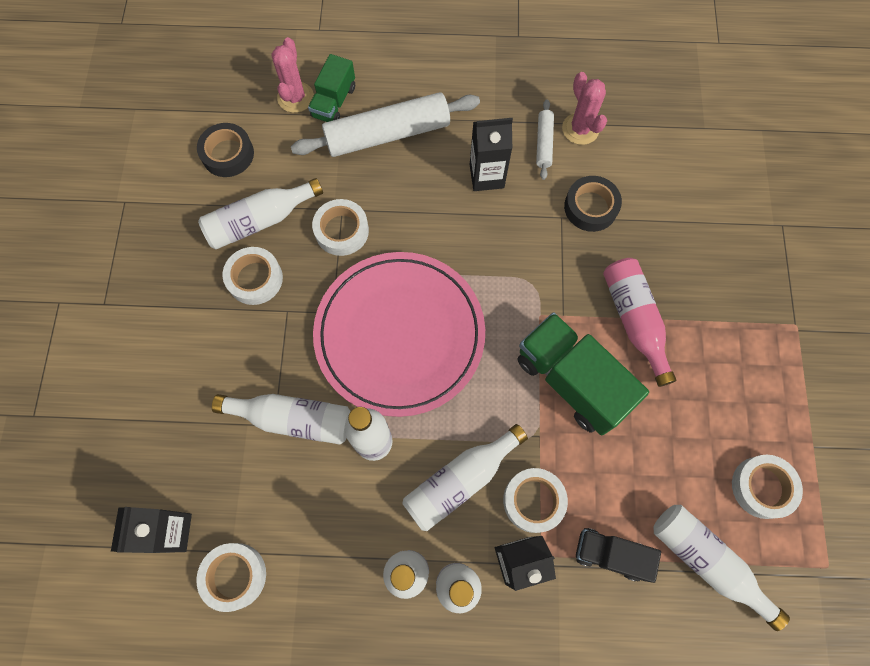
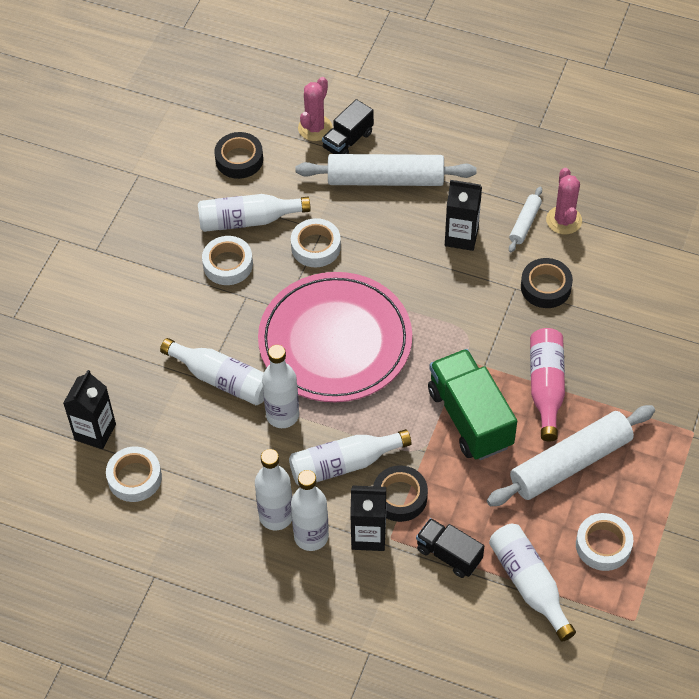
camera: 20 degrees right, 15 degrees down
(334, 102) = (348, 140): green truck -> black truck
(533, 501) = (400, 497): white tape -> black tape
(692, 401) = (570, 463): none -> white rolling pin

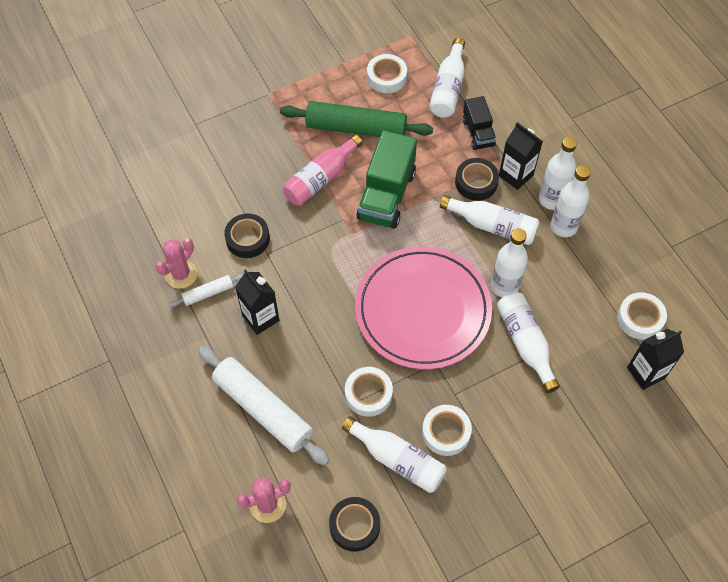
camera: 140 degrees left, 5 degrees up
(348, 140) = (255, 470): black truck -> none
(570, 463) = (356, 128): white rolling pin -> green rolling pin

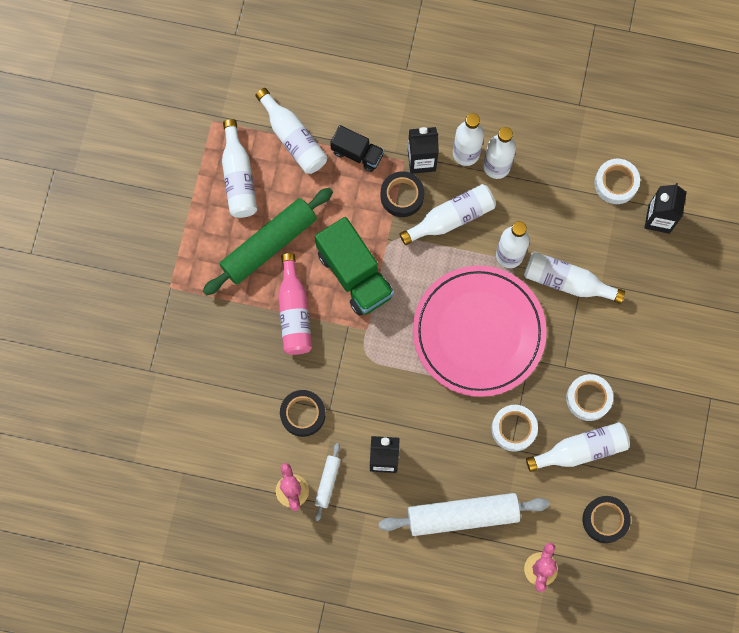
camera: 50 degrees left, 15 degrees up
(386, 77) = (238, 177): white tape -> white bottle

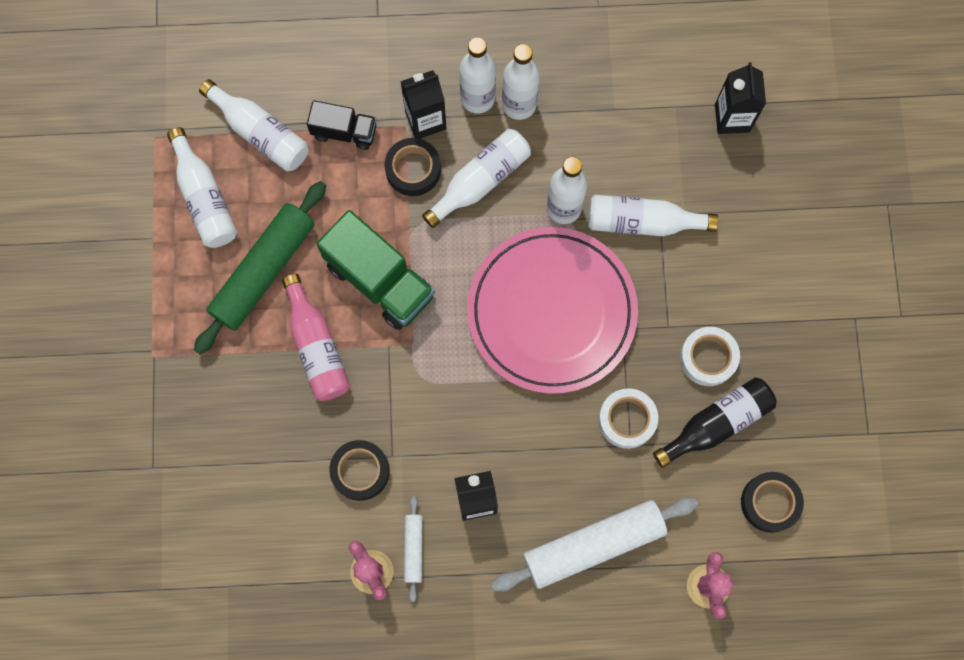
camera: 15 degrees left, 0 degrees up
(581, 450) = (717, 423): white bottle -> black bottle
(616, 183) = (668, 88): white tape -> none

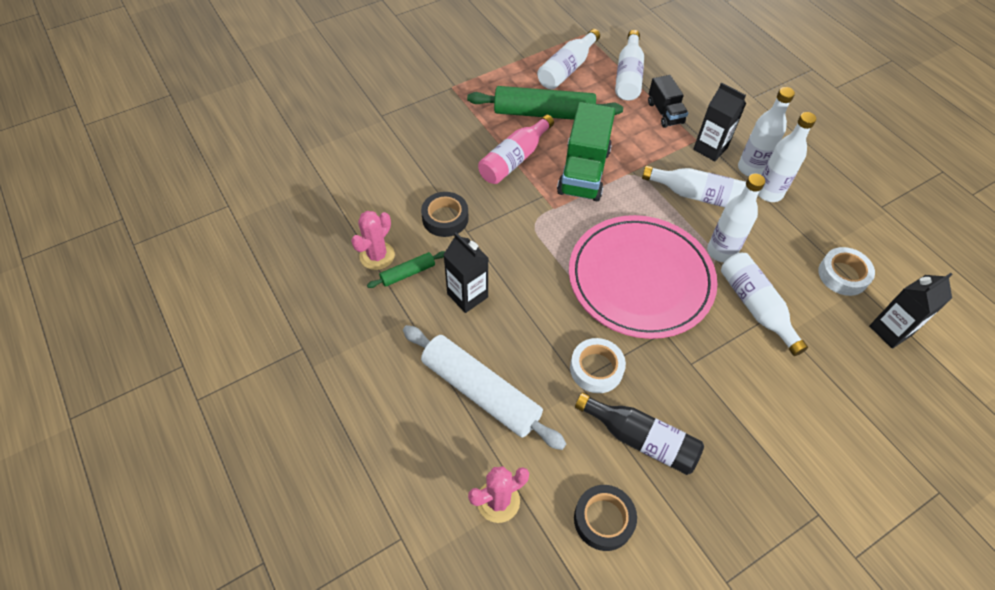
camera: 60 degrees right, 20 degrees down
(413, 169) = (672, 156): black tape -> none
(414, 549) = (408, 273): white rolling pin -> green rolling pin
(708, 358) = (689, 406): white tape -> white tape (843, 275)

